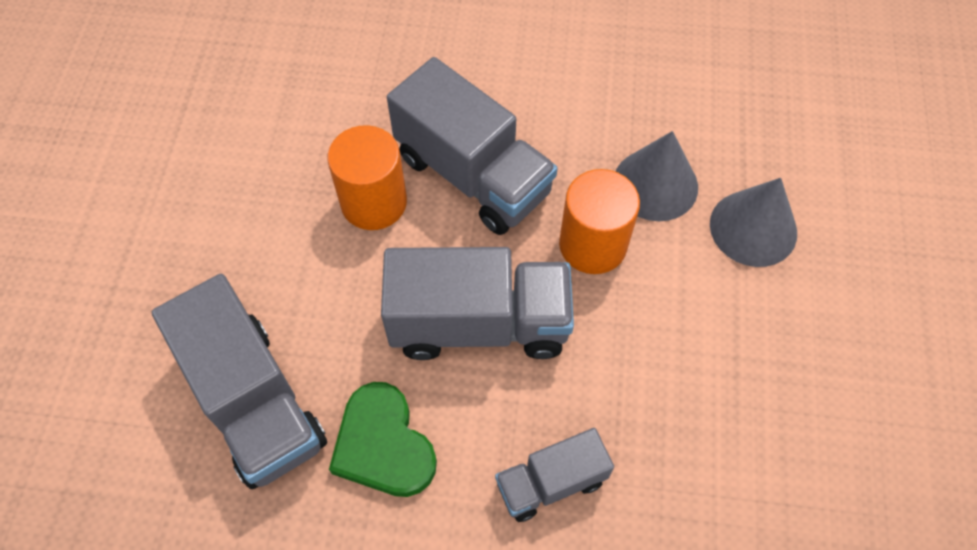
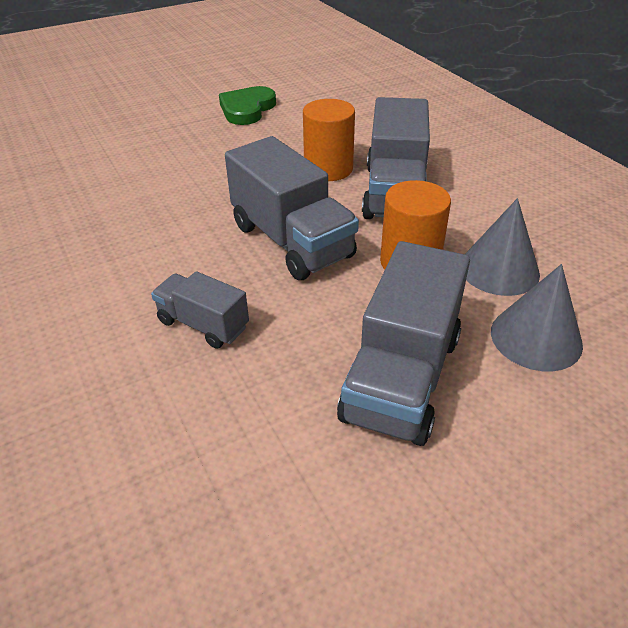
camera: 55 degrees right, 20 degrees down
(254, 402) = (157, 188): grey truck -> grey truck (401, 377)
(383, 445) = (169, 242): green heart -> green heart (247, 109)

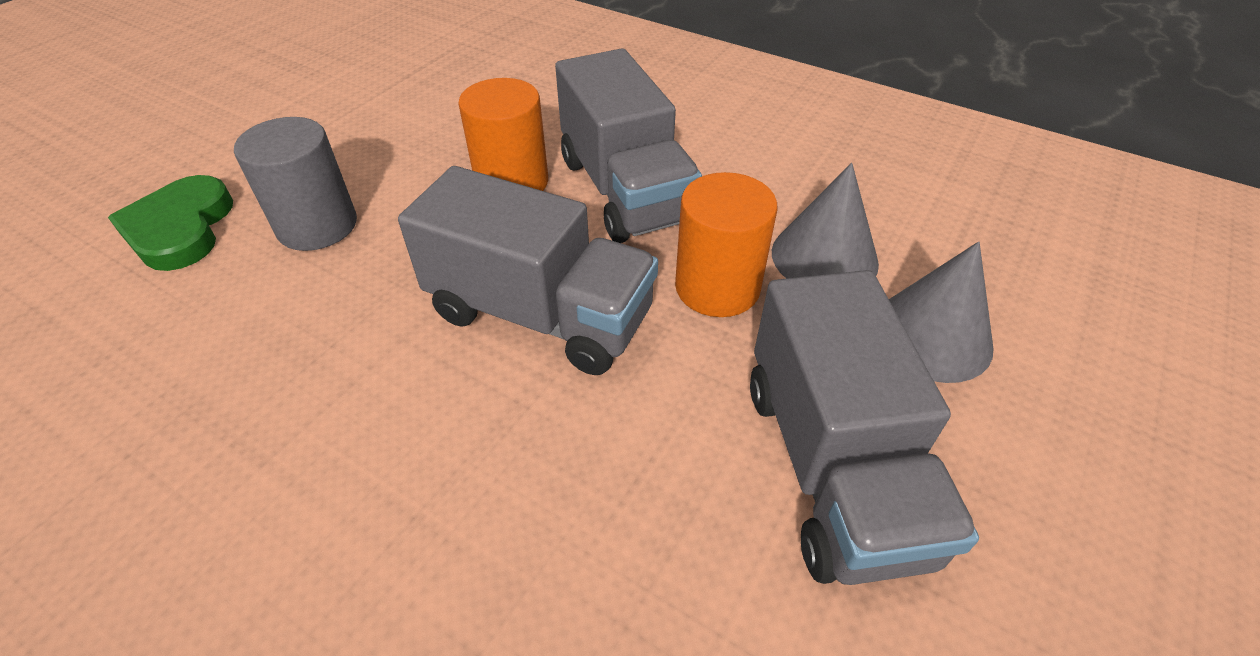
camera: 30 degrees left, 5 degrees up
(203, 324) = (506, 513): grey truck -> none
(206, 161) = (317, 225): none -> grey cylinder
(247, 109) = (324, 121): green heart -> green heart (180, 228)

